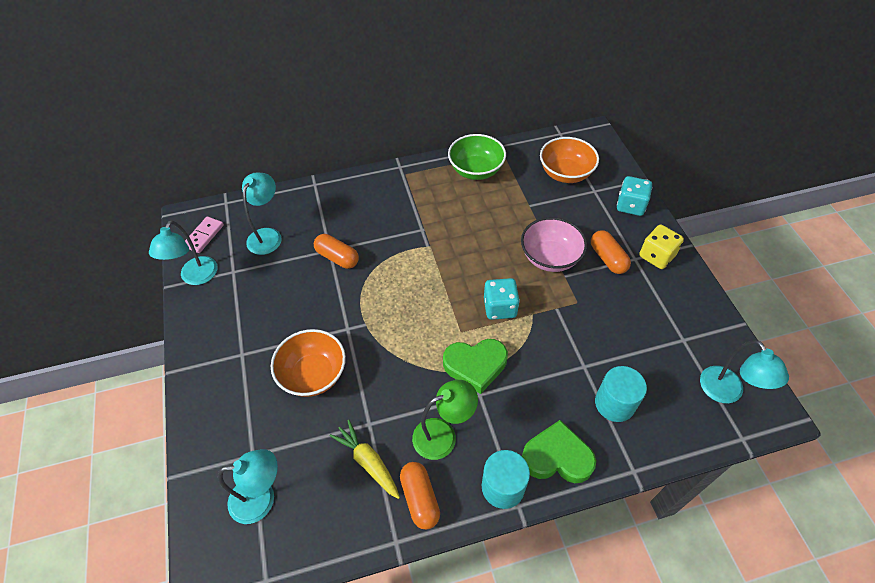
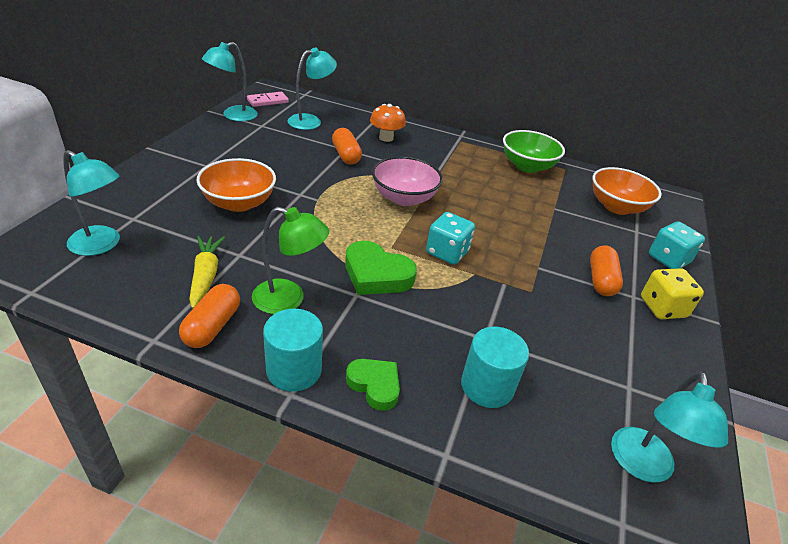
camera: 30 degrees right, 15 degrees down
(347, 212) = (386, 138): none -> orange mushroom
(550, 257) = (537, 248): pink bowl -> pink bowl (404, 198)
(557, 457) = (375, 385): green heart -> green heart, size x0.66

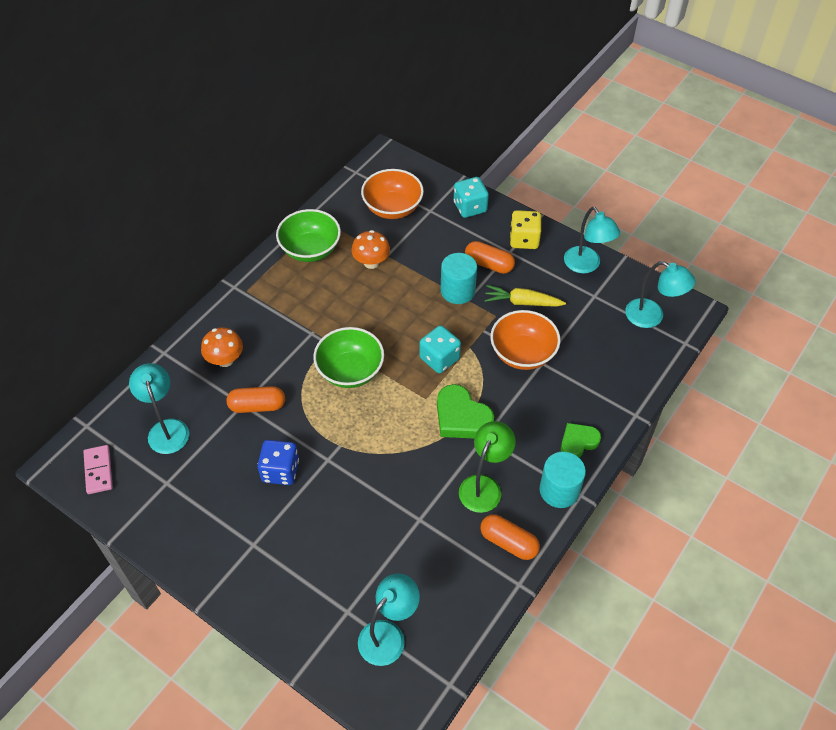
camera: 70 degrees left, 15 degrees up
(206, 275) = (445, 546): yellow carrot -> yellow carrot (522, 302)
(233, 116) = (133, 512): turquoise lamp -> turquoise lamp (586, 265)
(239, 203) = (335, 515): orange bowl -> orange bowl (523, 353)
(282, 171) = (280, 471): none -> blue dice
(376, 274) = (461, 417): green heart -> green heart turned 90 degrees clockwise
(404, 198) = (350, 371): pink bowl -> green bowl
(487, 386) = (585, 376): turquoise cylinder -> turquoise cylinder (457, 291)
(539, 200) = (371, 262): none -> orange mushroom

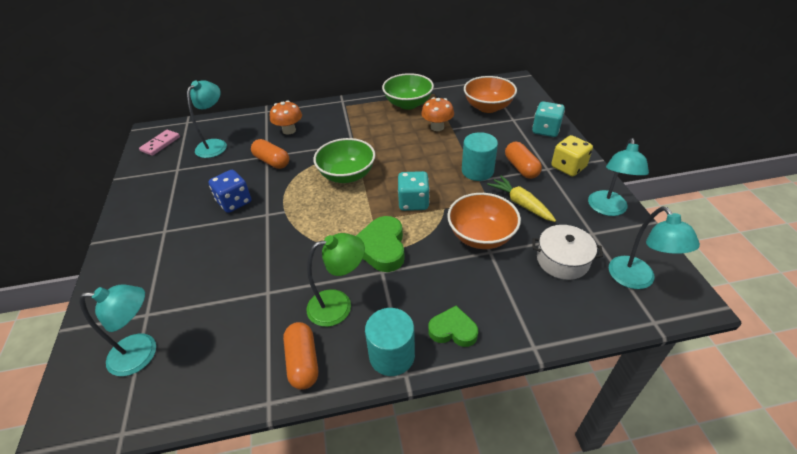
camera: 45 degrees right, 10 degrees down
(595, 334) = (562, 260): none -> white pot

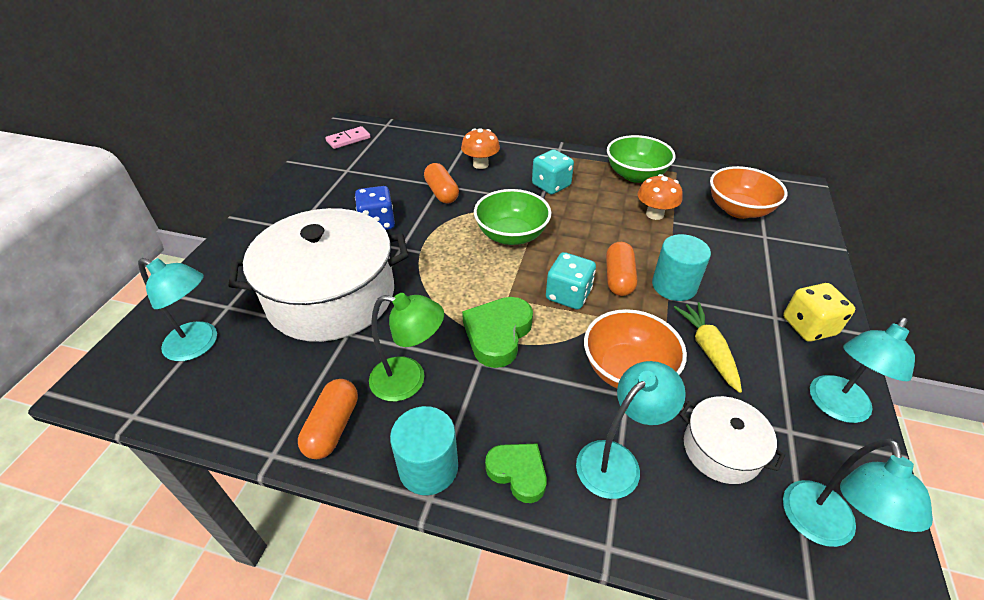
camera: 25 degrees right, 0 degrees up
(215, 145) = (398, 156): turquoise lamp -> turquoise lamp (617, 460)
(234, 270) = (331, 296): none -> white pot
(521, 168) = (737, 303): orange capsule -> orange capsule (618, 278)
(545, 130) = (804, 265): turquoise dice -> turquoise dice (551, 185)

